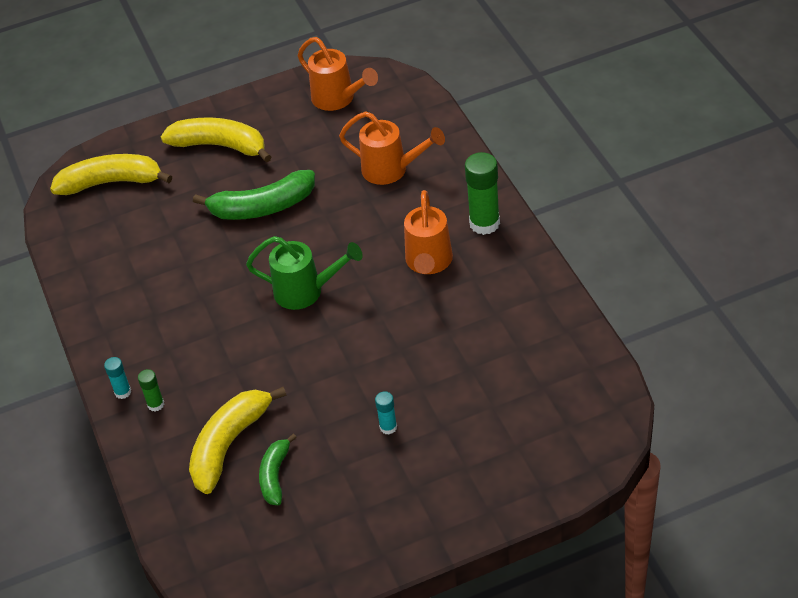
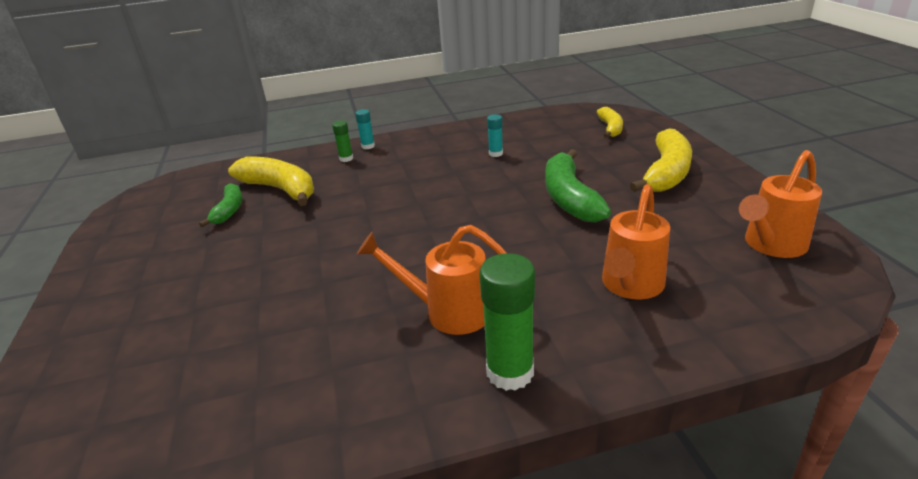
camera: 95 degrees right, 15 degrees down
(111, 182) = (610, 128): yellow banana -> yellow banana, size x0.59
(275, 475) = (229, 210): green banana -> green banana turned 75 degrees clockwise
(306, 291) = (438, 224): green watering can -> none
(388, 427) = (226, 272): turquoise glue stick -> turquoise glue stick (495, 153)

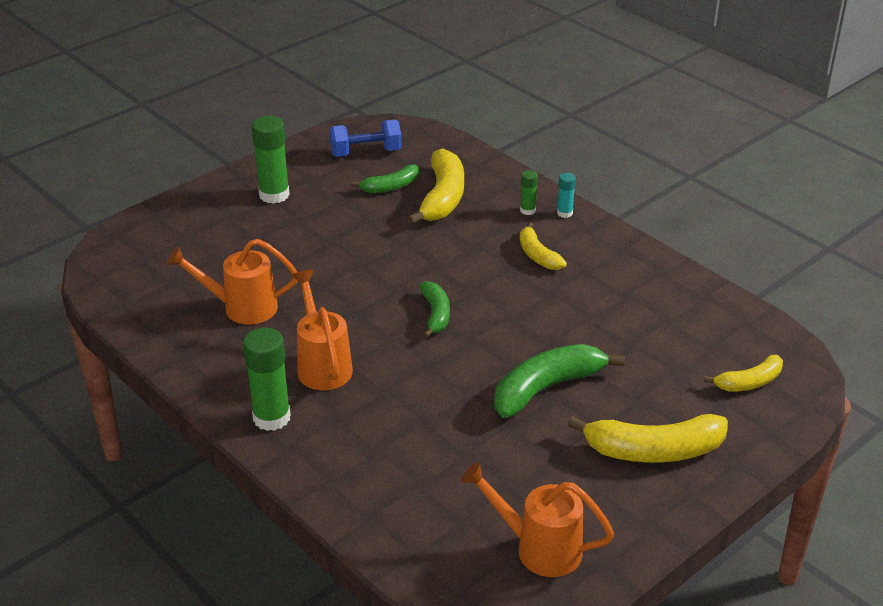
camera: 60 degrees right, 5 degrees up
(138, 281) = (274, 195): none -> green glue stick
(161, 212) = (366, 152): none -> blue dumbbell
(404, 166) = (537, 255): none -> yellow banana
(432, 227) = (435, 314): none -> green banana
(495, 153) = (611, 308): turquoise glue stick -> none
(630, 286) = (413, 460): orange watering can -> orange watering can (242, 308)

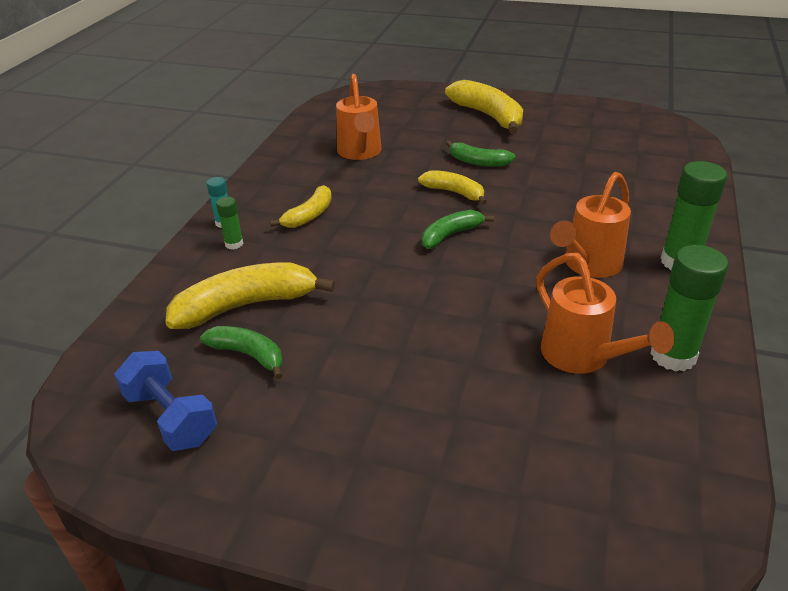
camera: 120 degrees left, 0 degrees up
(274, 195) = (344, 458): green glue stick -> green glue stick (673, 356)
(539, 548) = (617, 125): orange watering can -> orange watering can (360, 152)
(547, 388) = (478, 162): green banana -> green banana, size x0.59
(749, 382) = (386, 105): yellow banana -> yellow banana (454, 192)

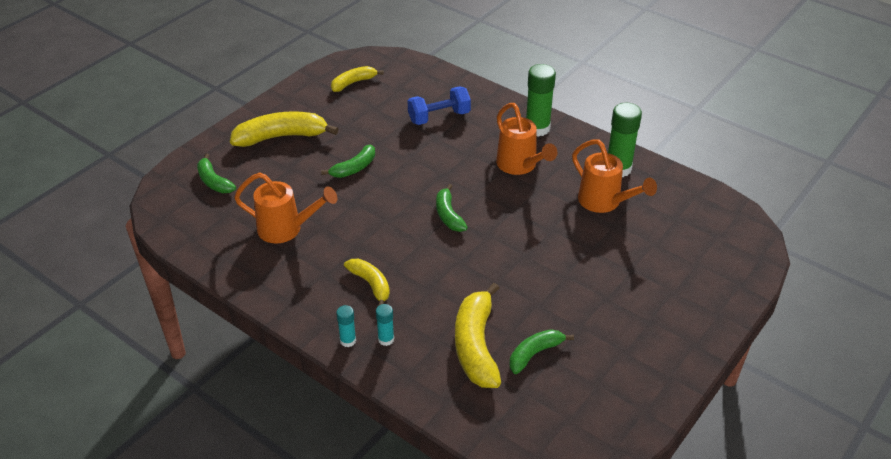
camera: 70 degrees left, 5 degrees up
(171, 417) = (582, 405): blue dumbbell -> blue dumbbell (439, 117)
(234, 244) = (386, 339): green glue stick -> turquoise glue stick
(398, 106) = (214, 181): none -> green banana
(454, 192) = (391, 195): yellow banana -> yellow banana (353, 83)
(582, 357) = (604, 202): orange watering can -> orange watering can turned 60 degrees clockwise

